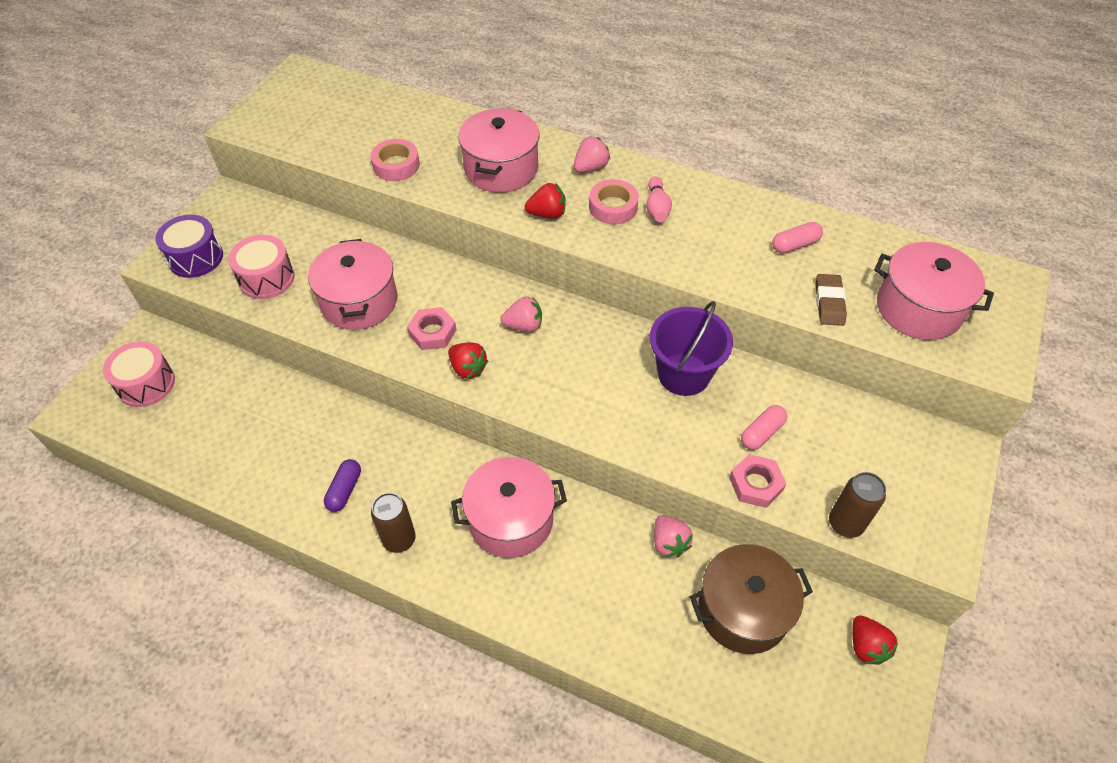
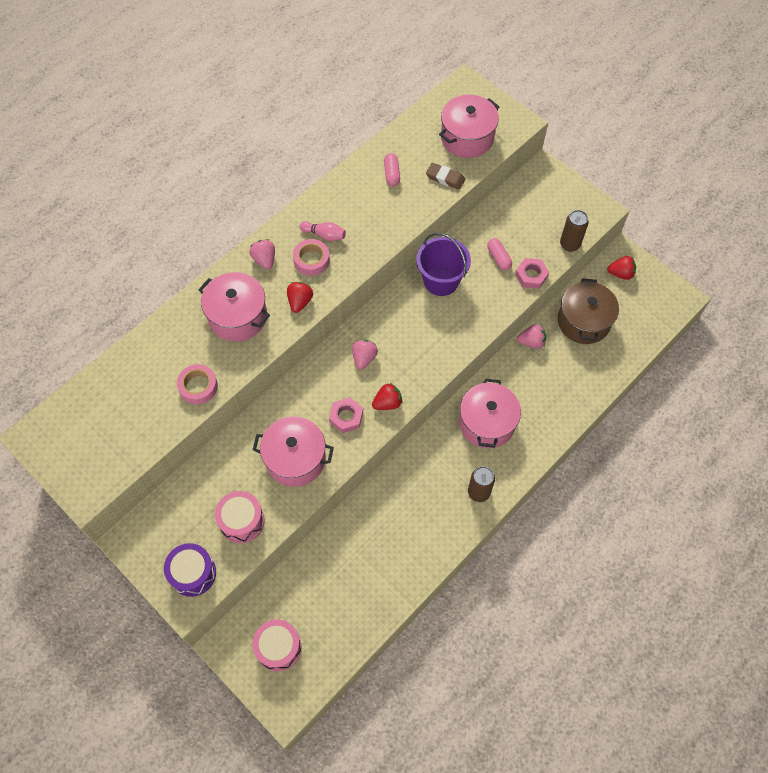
camera: 70 degrees left, 10 degrees up
(344, 490) = (429, 518): purple capsule -> none

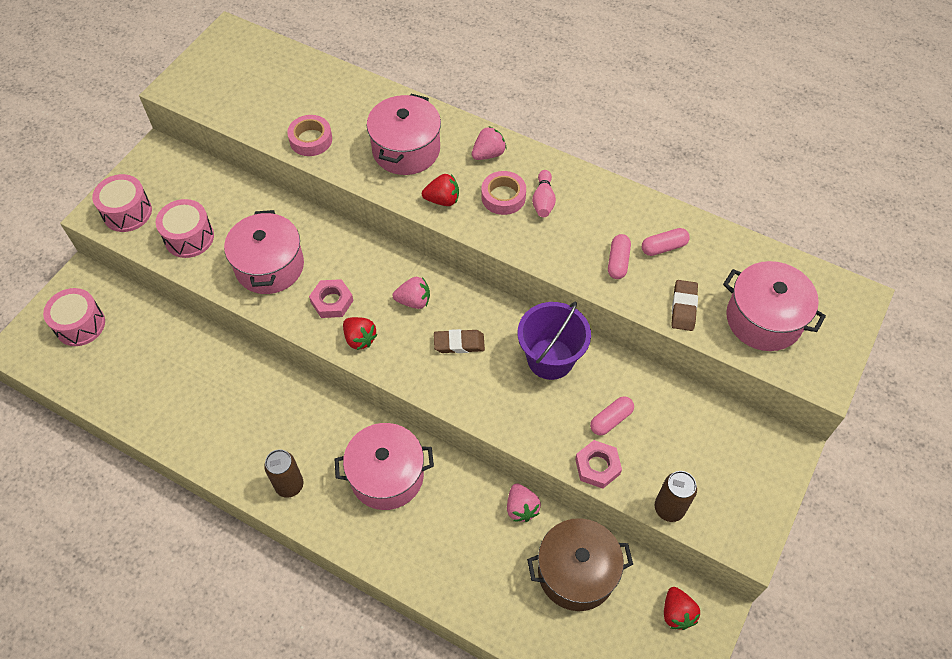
camera: 75 degrees right, 5 degrees down
(193, 573) = (127, 212): purple drum -> pink drum
(395, 204) = (618, 262): none -> pink capsule
(411, 336) = (459, 343): none -> brown eraser

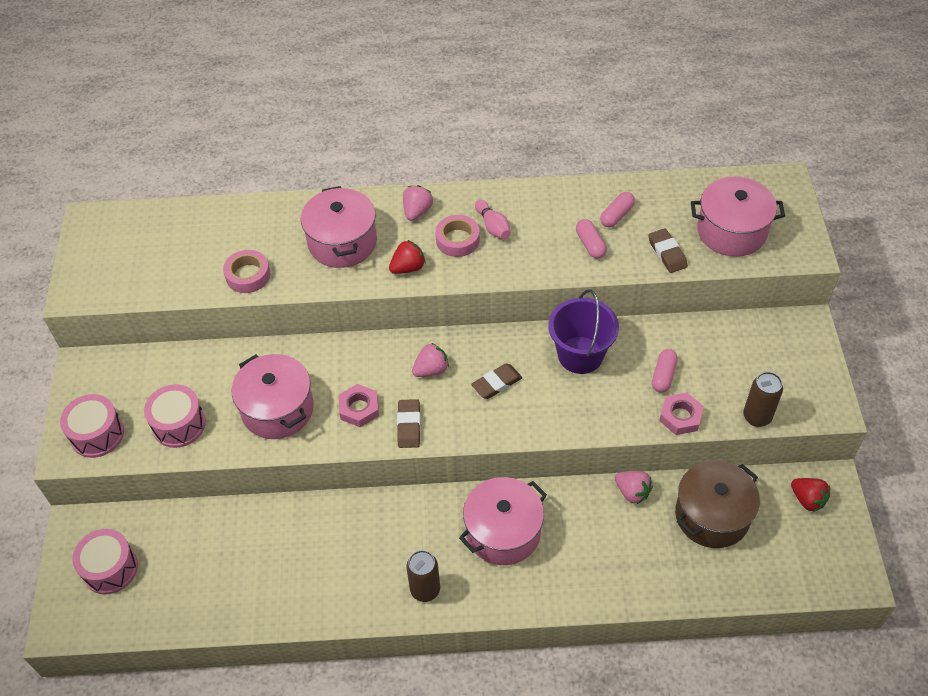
camera: 30 degrees left, 5 degrees down
(359, 339) = (409, 425): red strawberry -> brown eraser

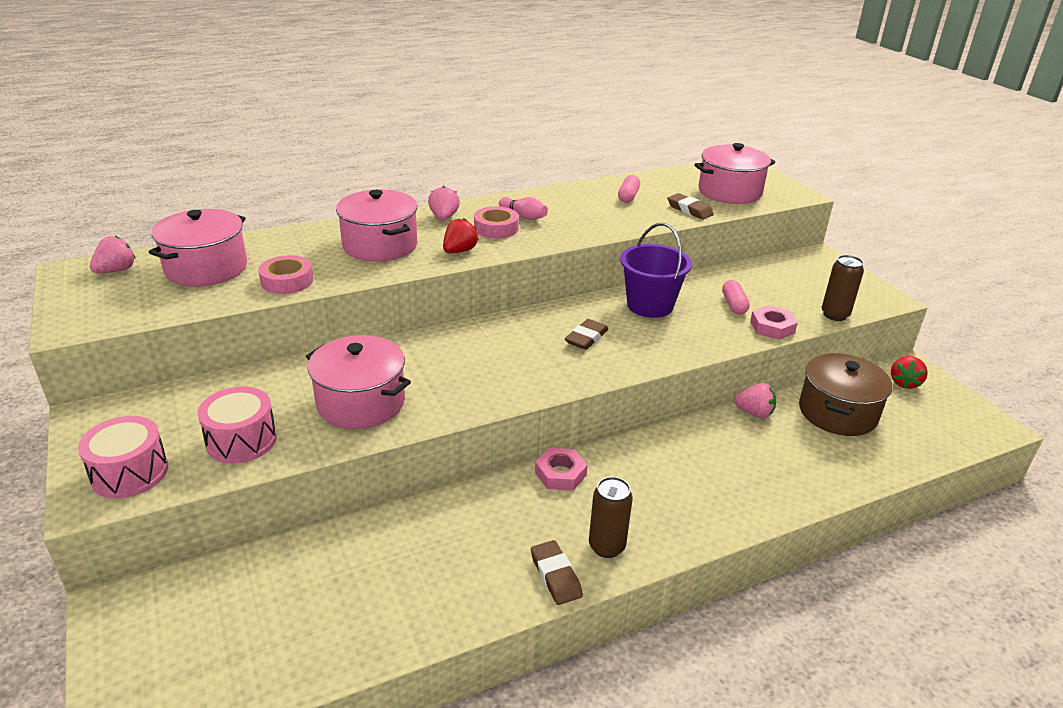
camera: 25 degrees left, 20 degrees down
(110, 568) = (181, 639): pink drum -> none
(359, 408) = (455, 383): pink nut -> pink nut (560, 474)
(409, 425) = (518, 385): brown eraser -> brown eraser (555, 576)
(431, 370) = (514, 341): pink strawberry -> pink strawberry (116, 270)
(503, 532) = (655, 474): pink pot -> pink pot (206, 268)
(590, 244) = (620, 214): pink capsule -> none
(807, 500) = (904, 383): red strawberry -> red strawberry turned 90 degrees clockwise

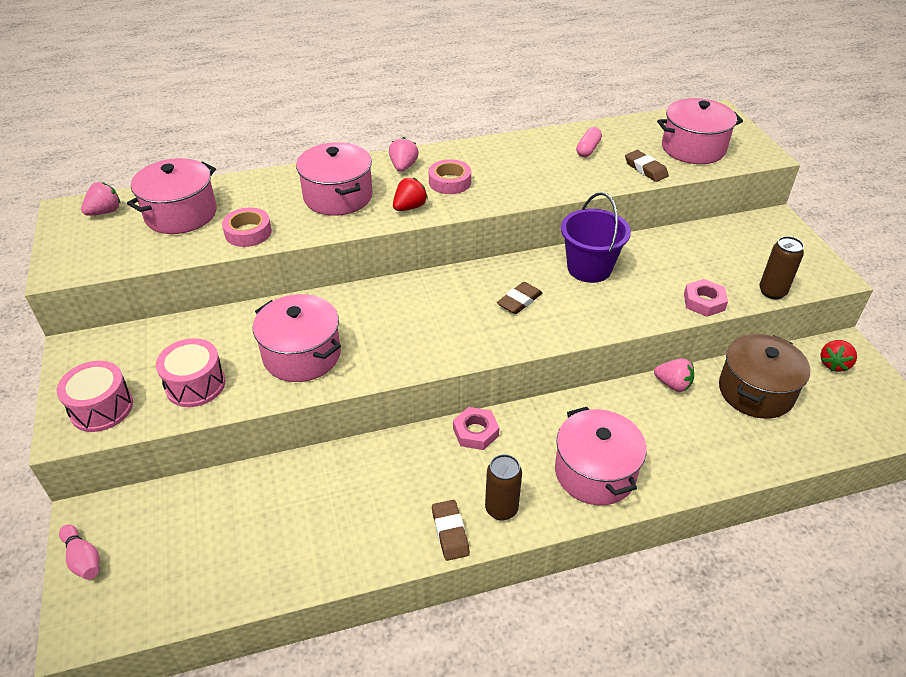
camera: 10 degrees right, 10 degrees up
(523, 216) = (479, 169): pink bowling pin -> pink bowling pin (83, 559)
(697, 501) = (595, 472): none -> pink pot
(734, 305) = (672, 273): pink capsule -> none

